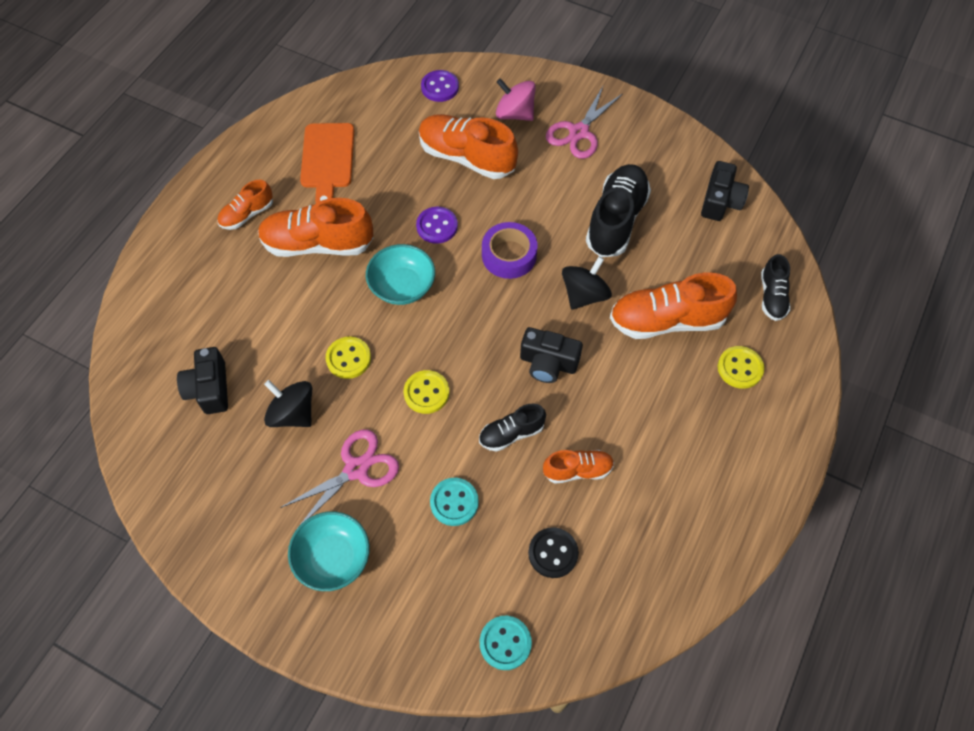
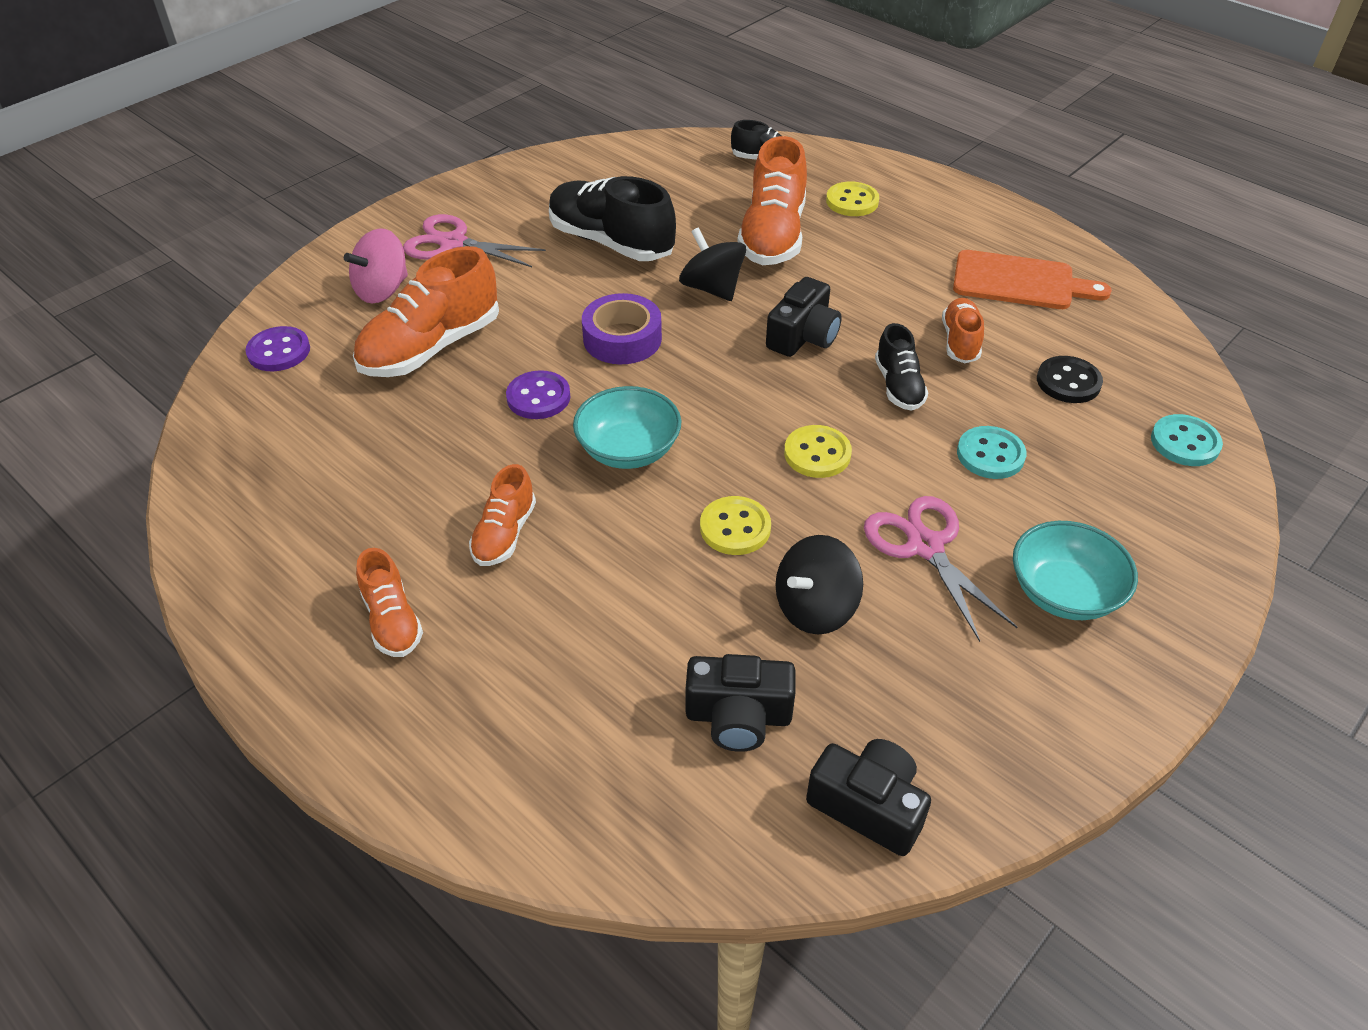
camera: 75 degrees left, 15 degrees down
(318, 244) = (504, 534): orange shoe -> orange shoe, size x0.55
(327, 159) = (337, 498): orange cutting board -> orange cutting board (1019, 282)
(579, 132) = (453, 243): pink scissors -> pink scissors turned 150 degrees clockwise
(720, 201) = (623, 165): black camera -> black camera (868, 806)

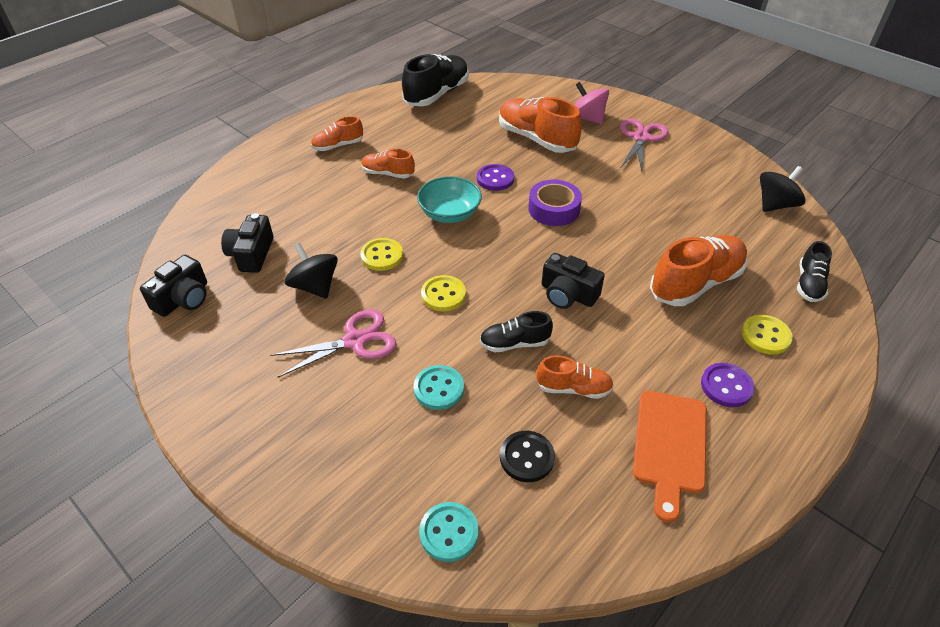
camera: 90 degrees right, 0 degrees up
(279, 351) = (528, 93): purple button -> purple button (726, 386)
(611, 242) = (661, 201): black shoe -> black shoe (436, 94)
(712, 288) = (617, 249): black spinning top -> black spinning top (775, 205)
(773, 235) = (695, 283): orange shoe -> orange shoe turned 135 degrees clockwise
(1064, 593) = (302, 410): turquoise bowl -> none

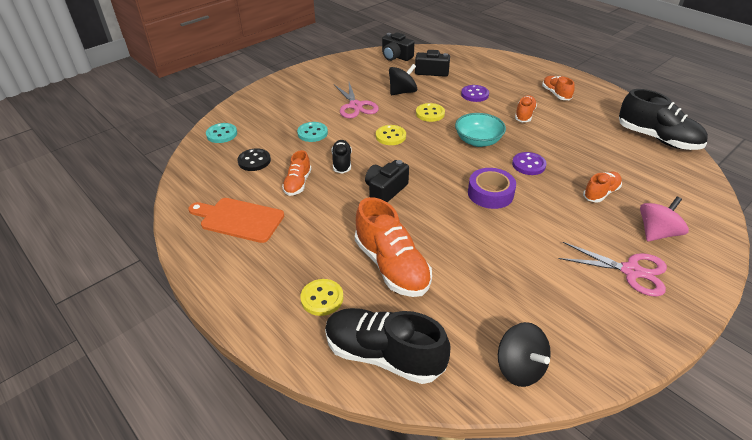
camera: 95 degrees right, 5 degrees down
(536, 139) = (600, 193): orange shoe -> orange shoe, size x0.55
(726, 386) = (277, 259): purple button -> purple button (474, 94)
(809, 284) = (384, 355): black shoe -> black shoe, size x1.82

